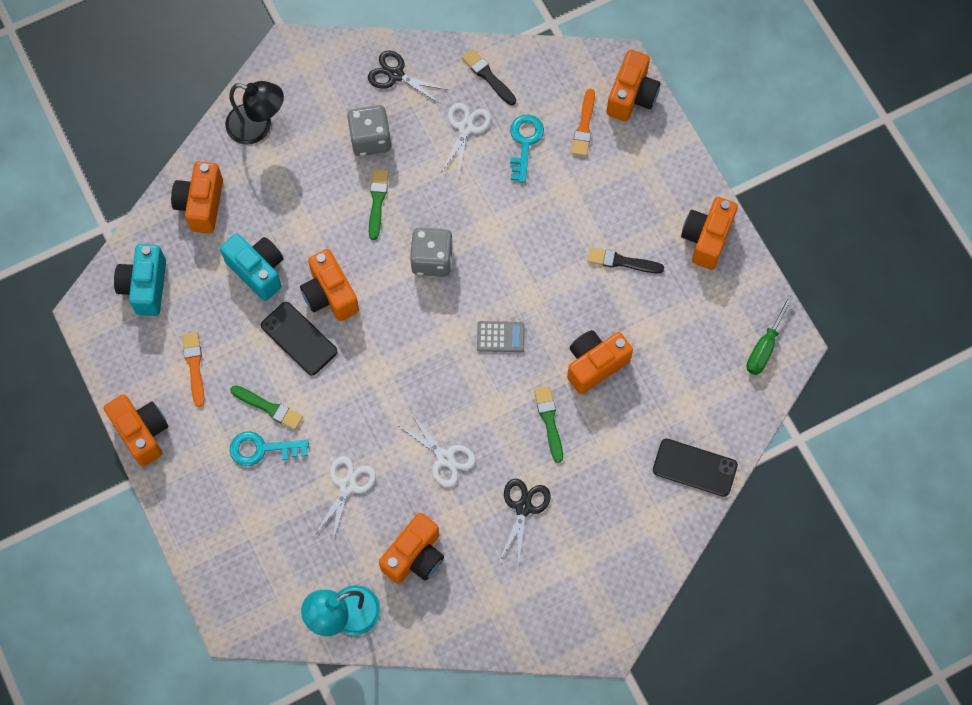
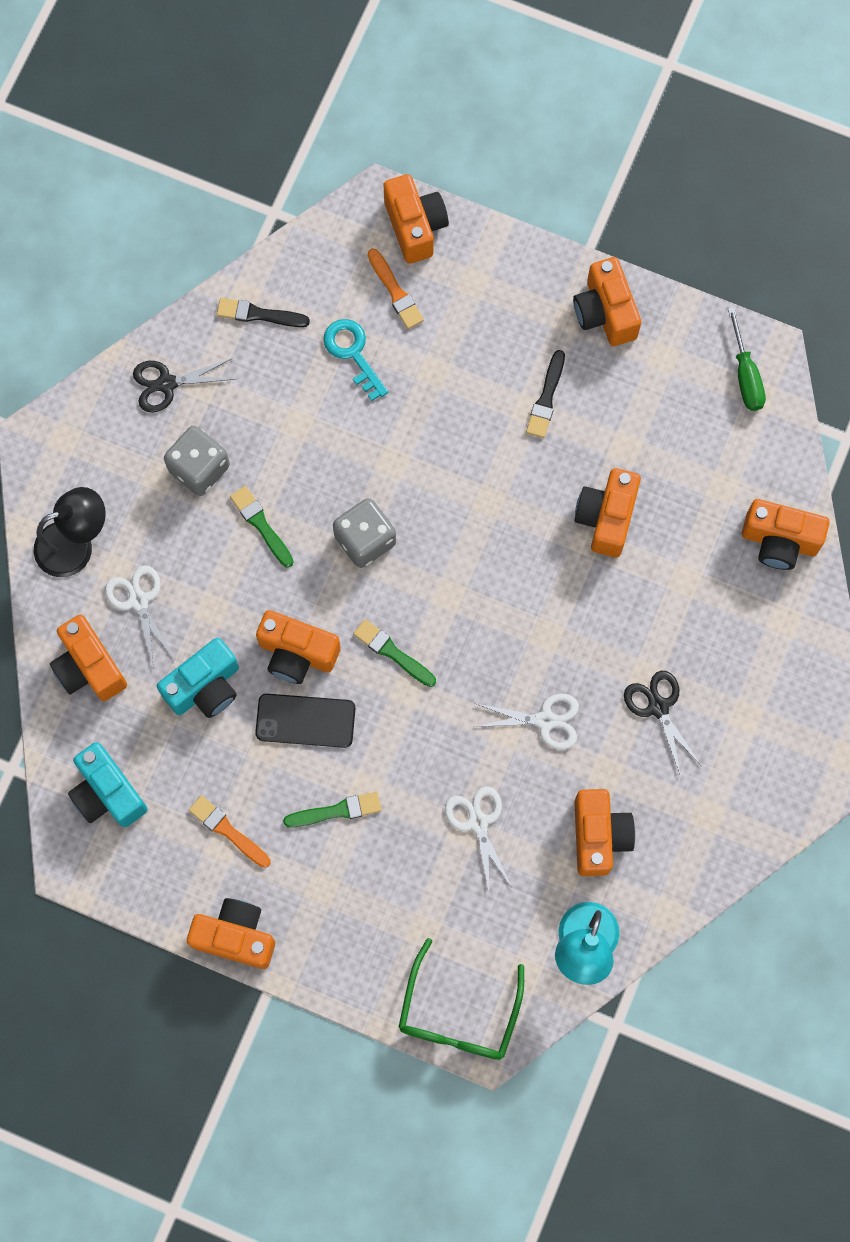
camera: 40 degrees left, 5 degrees up
(231, 592) = (458, 1014): none -> green glasses
(258, 270) = (205, 687): turquoise camera -> turquoise camera turned 135 degrees clockwise
(262, 449) = (365, 855): turquoise key -> none
(465, 128) = (283, 383): white scissors -> white scissors (138, 601)
(500, 337) = (496, 562): grey calculator -> none
(549, 421) = (611, 606): green brush -> green brush (393, 653)
(622, 262) = (546, 397): black brush -> black brush turned 45 degrees counterclockwise
(694, 467) = (779, 541): black phone -> orange camera

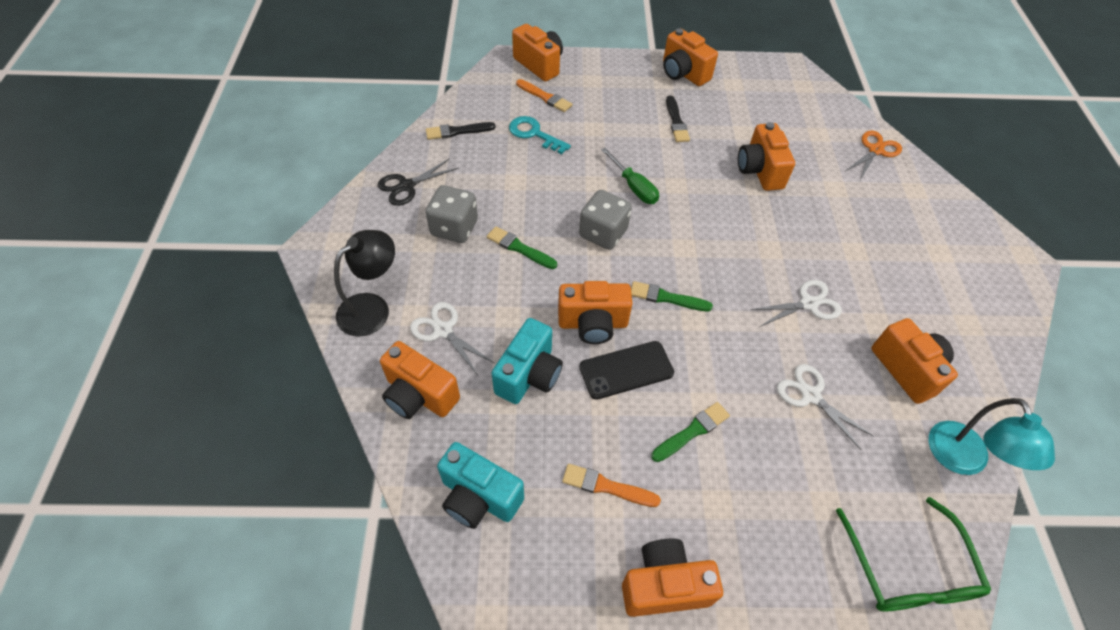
camera: 25 degrees left, 20 degrees down
(658, 707) = (878, 267): black scissors -> none
(745, 375) = (787, 79): green screwdriver -> green screwdriver (634, 187)
(779, 541) = (875, 150): orange camera -> orange scissors

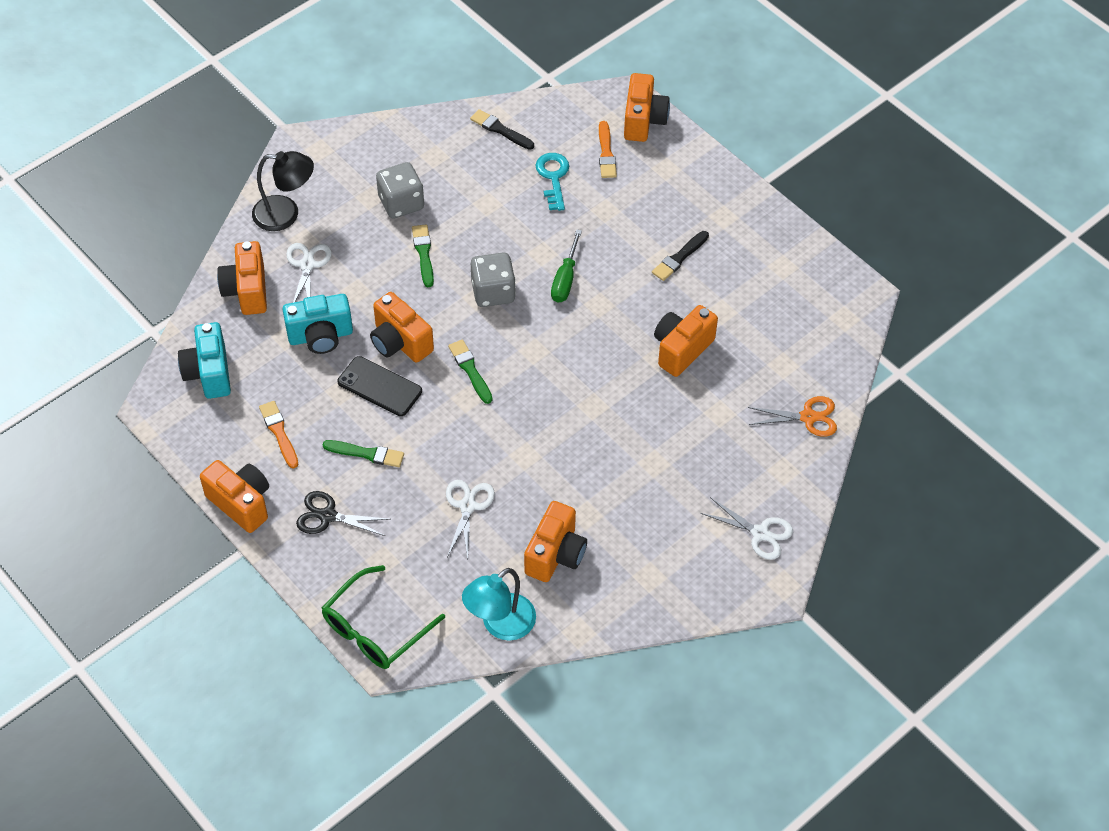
camera: 50 degrees right, 0 degrees up
(406, 186) = (410, 145): black scissors -> black scissors (327, 516)
(683, 73) = (754, 223): orange camera -> none
(808, 303) = (559, 460): white scissors -> white scissors (760, 533)

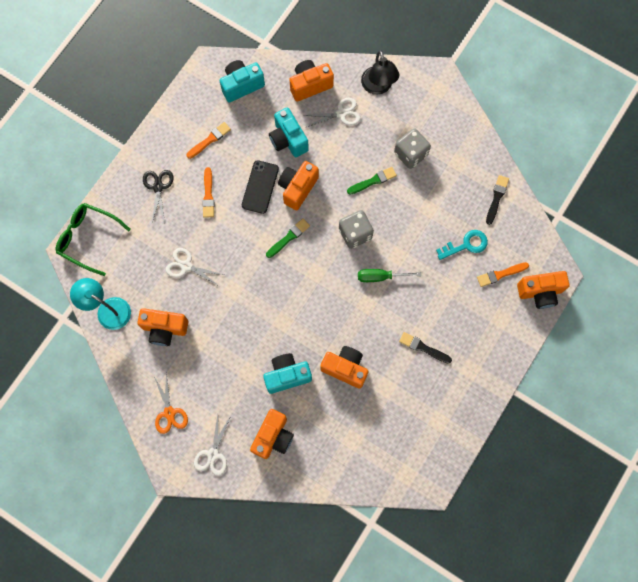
camera: 75 degrees right, 20 degrees up
(241, 503) = (154, 136): orange camera -> orange camera (273, 437)
(366, 453) = (208, 195): green brush -> orange brush
(467, 506) = (186, 266): white scissors -> white scissors turned 150 degrees counterclockwise
(671, 418) = (287, 375): none -> turquoise camera
(808, 417) = (314, 467): orange scissors -> orange scissors (169, 412)

